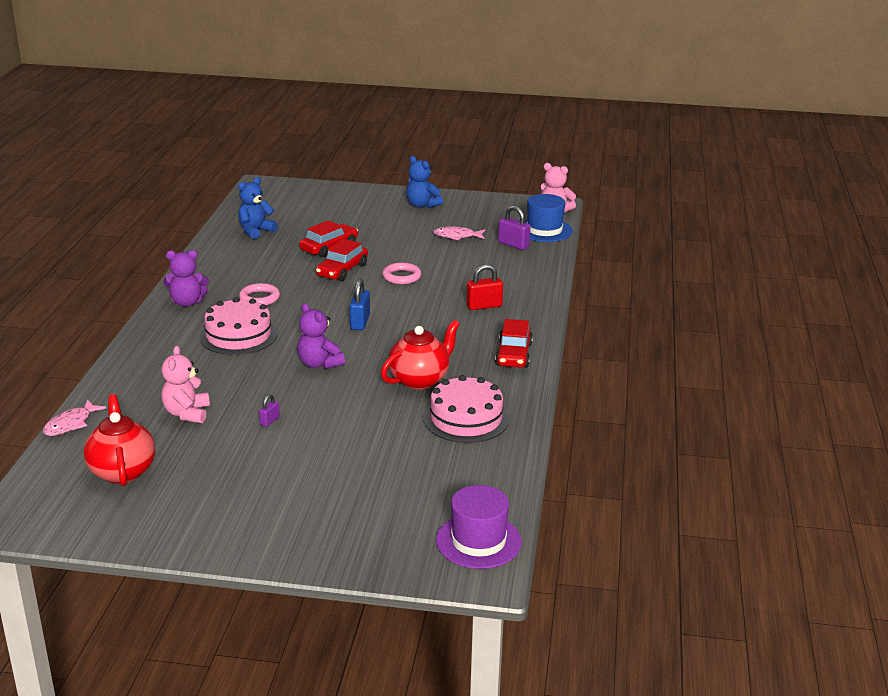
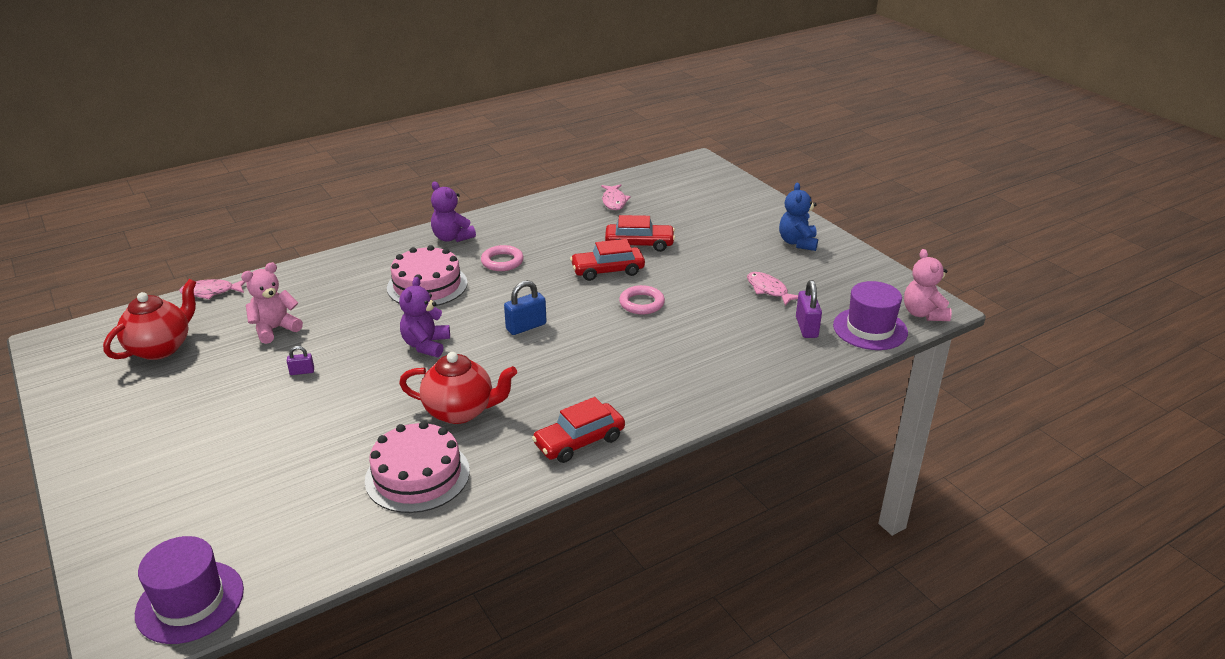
camera: 50 degrees right, 5 degrees up
(256, 231) = (614, 201): blue teddy bear -> pink fish
(484, 306) = (653, 374): red padlock -> none
(544, 230) = (870, 329): blue hat -> purple hat

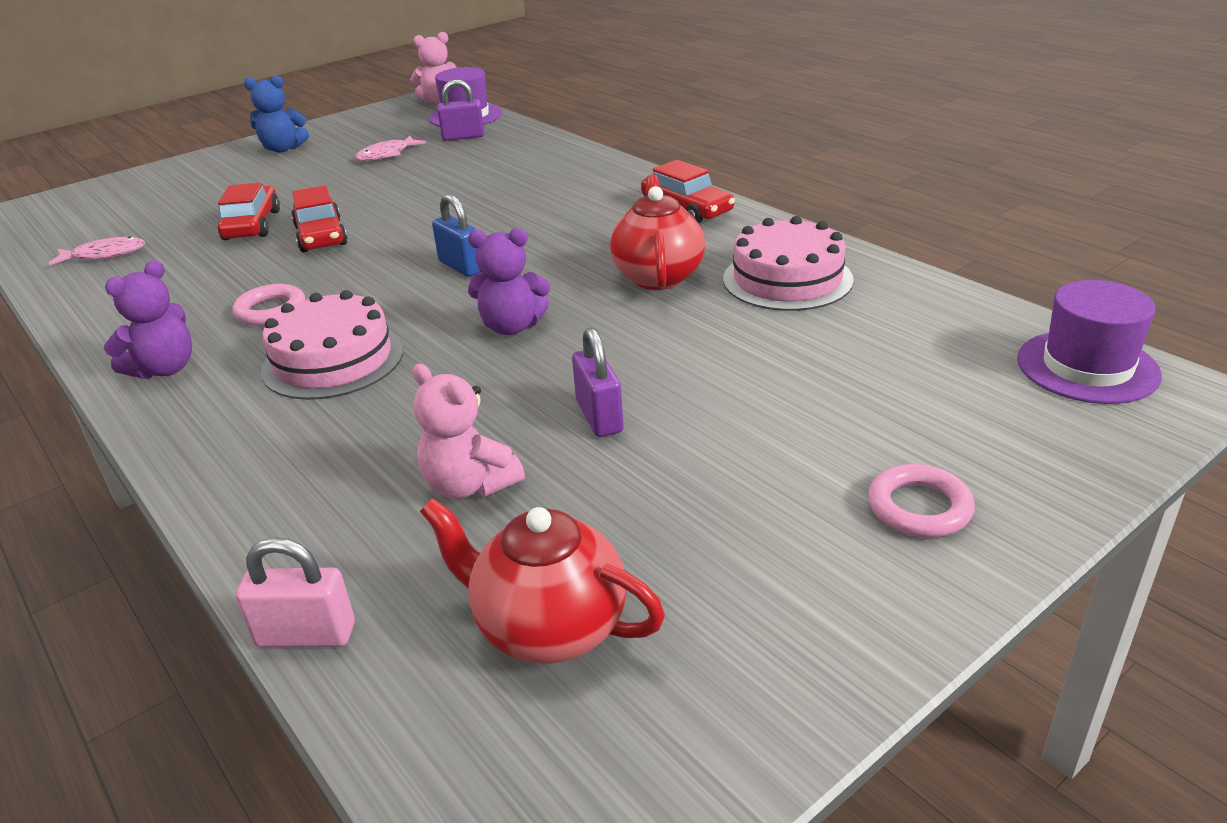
camera: 95 degrees left, 0 degrees up
(211, 292) = (306, 635): pink fish -> pink padlock
(302, 372) = (599, 417): purple padlock -> purple padlock, size x1.80
(641, 303) = (408, 209): pink ring -> pink ring (919, 507)

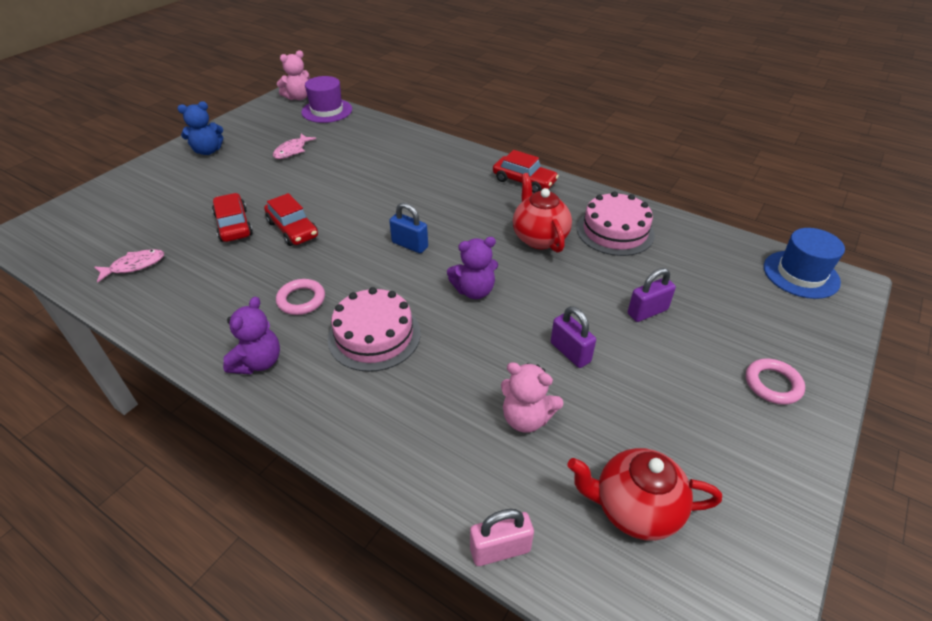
camera: 20 degrees left, 10 degrees up
(463, 137) = (337, 130): purple padlock -> purple padlock (647, 312)
(1087, 367) = (801, 274): purple hat -> blue hat

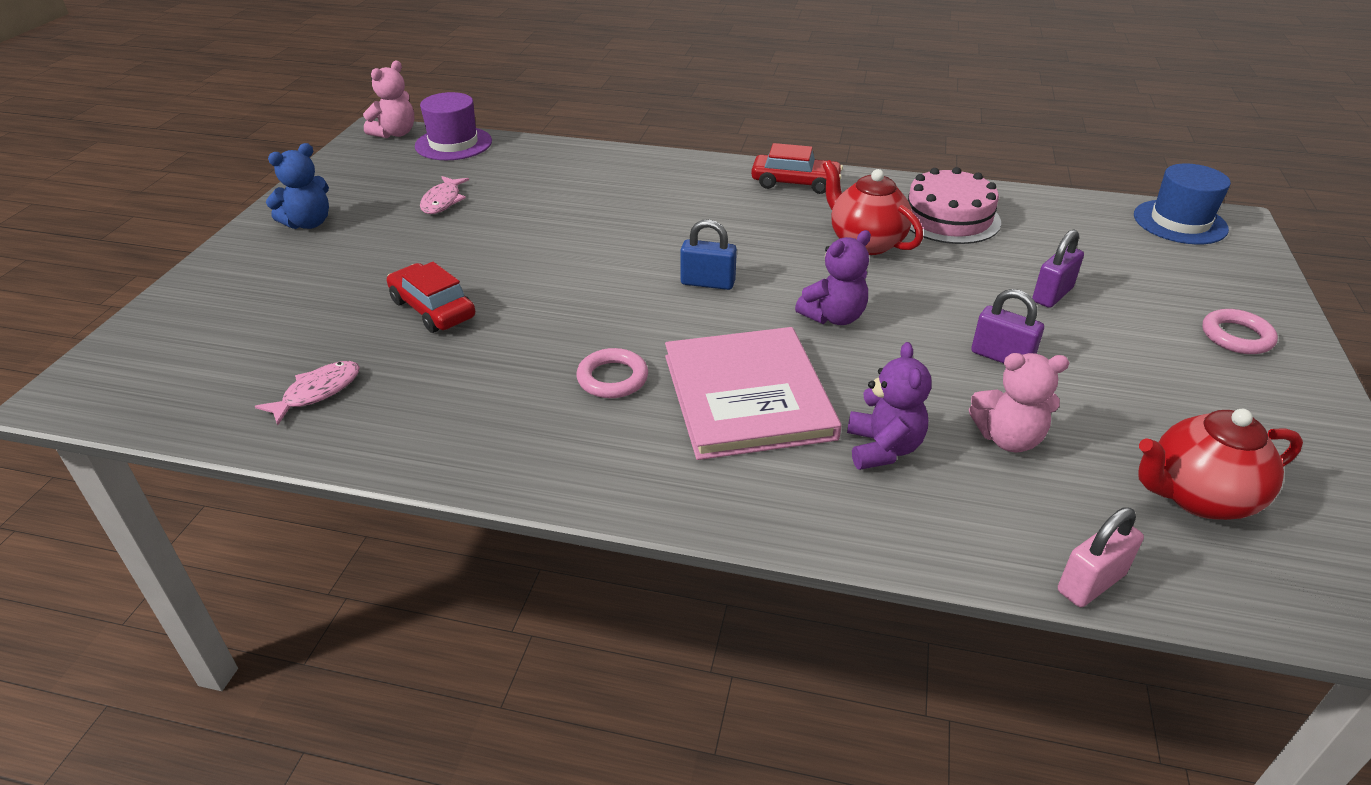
camera: 20 degrees left, 5 degrees down
(258, 362) = (615, 466): purple teddy bear -> purple teddy bear (883, 448)
(292, 229) = (527, 297): red car -> none
(374, 335) = (748, 396): pink cake -> pink book

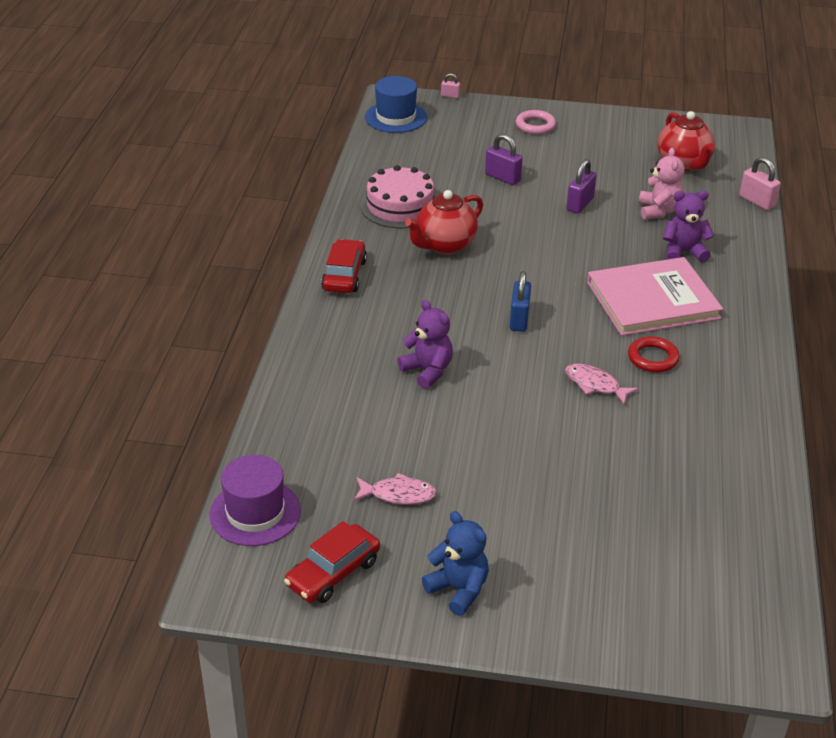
camera: 95 degrees left, 0 degrees up
(317, 392) = (719, 505): pink fish -> pink fish (595, 385)
(395, 133) = (223, 572): pink teddy bear -> none
(433, 309) = (592, 464): red car -> red car (333, 573)
(612, 378) = (653, 358): pink ring -> red ring
(833, 317) = (551, 264): purple teddy bear -> purple teddy bear (427, 371)
(1280, 266) = (450, 96): none -> pink padlock

